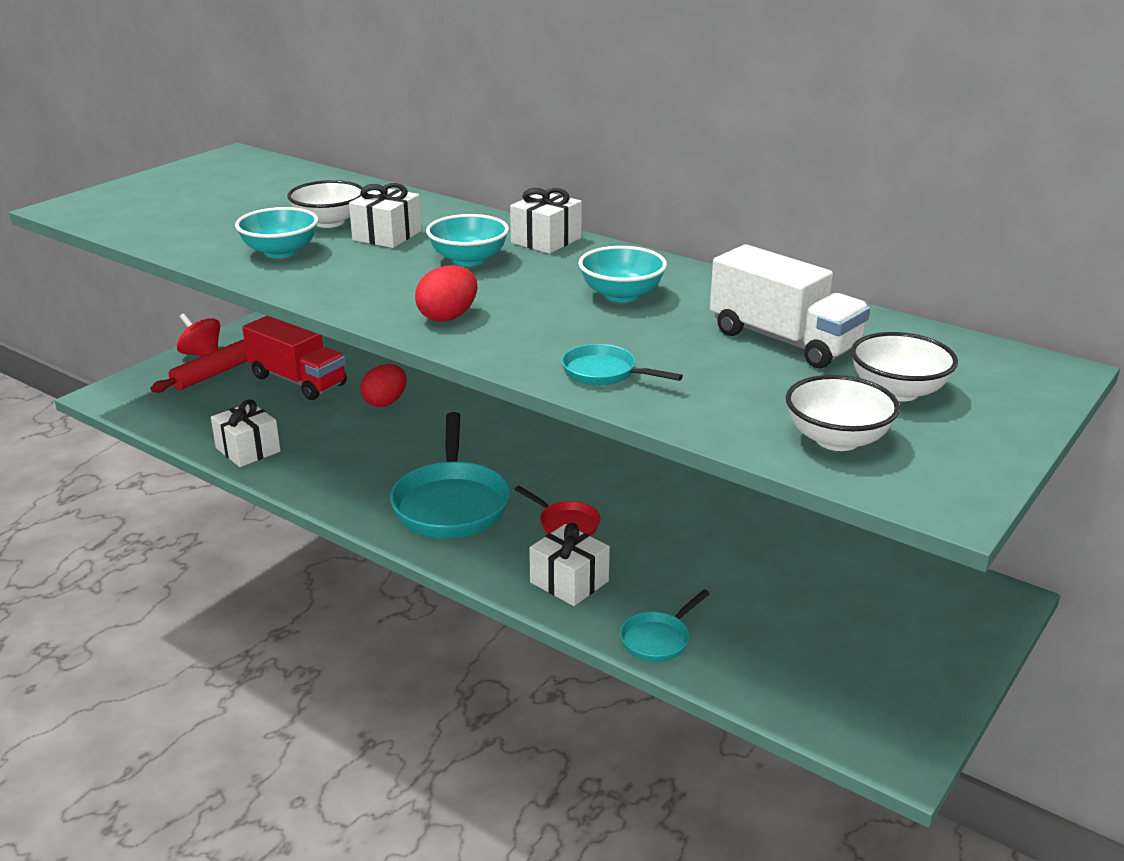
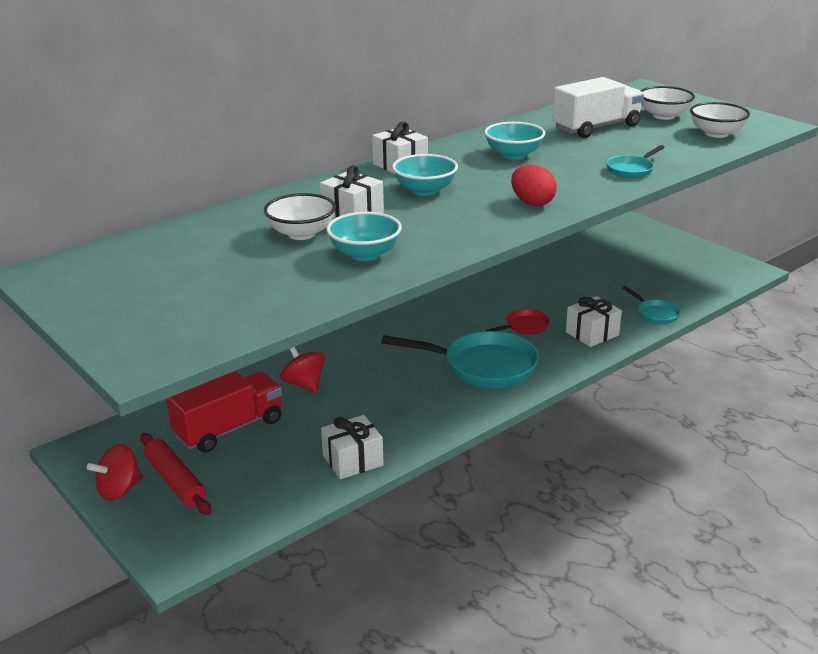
camera: 75 degrees left, 0 degrees up
(385, 402) = (304, 384): red egg -> red spinning top

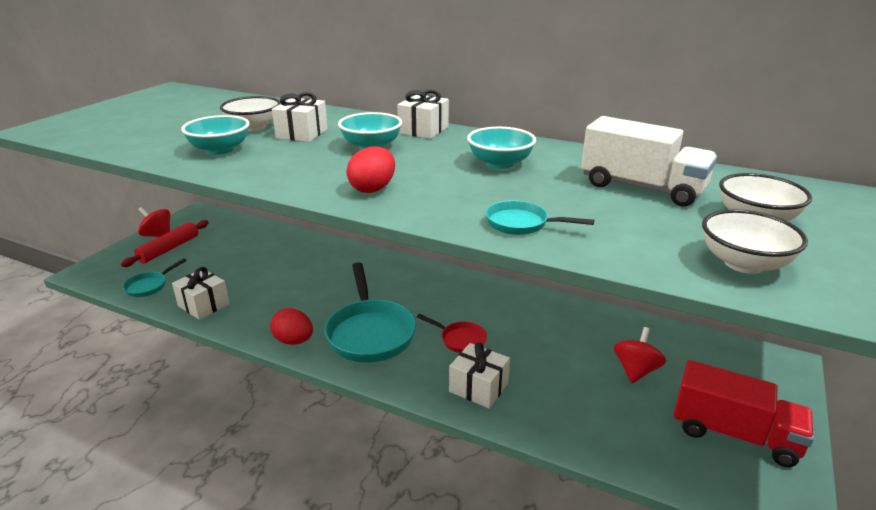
camera: 65 degrees right, 0 degrees up
(229, 429) = (233, 249): red truck -> red truck (734, 434)
(304, 384) = (301, 259): red spinning top -> red spinning top (635, 370)
(468, 410) = (294, 341): none -> red egg
(655, 314) = (564, 429): turquoise pan -> turquoise pan (149, 286)

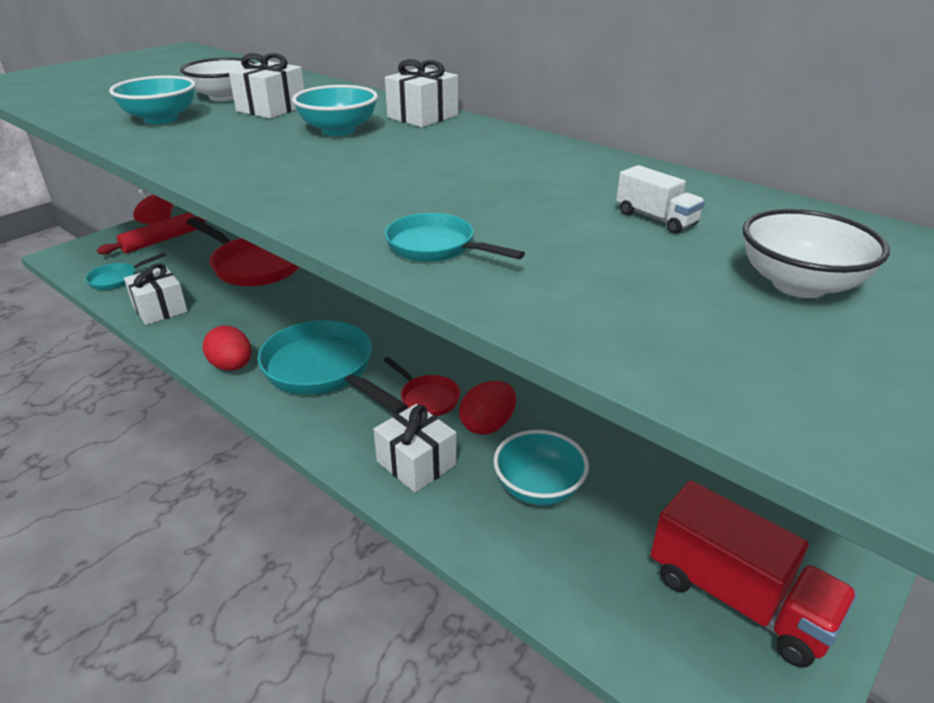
camera: 15 degrees right, 5 degrees up
(264, 259) = (253, 266): none -> red pan
(370, 332) = (324, 371): turquoise pan -> turquoise pan turned 135 degrees clockwise
(373, 189) = (288, 181): red egg -> red egg (487, 425)
(500, 163) = (482, 166): turquoise bowl -> turquoise bowl (538, 488)
(635, 370) = (639, 480): red spinning top -> none
(641, 188) = (656, 219): white truck -> white truck, size x0.47
(743, 263) = (720, 348): white bowl -> none

